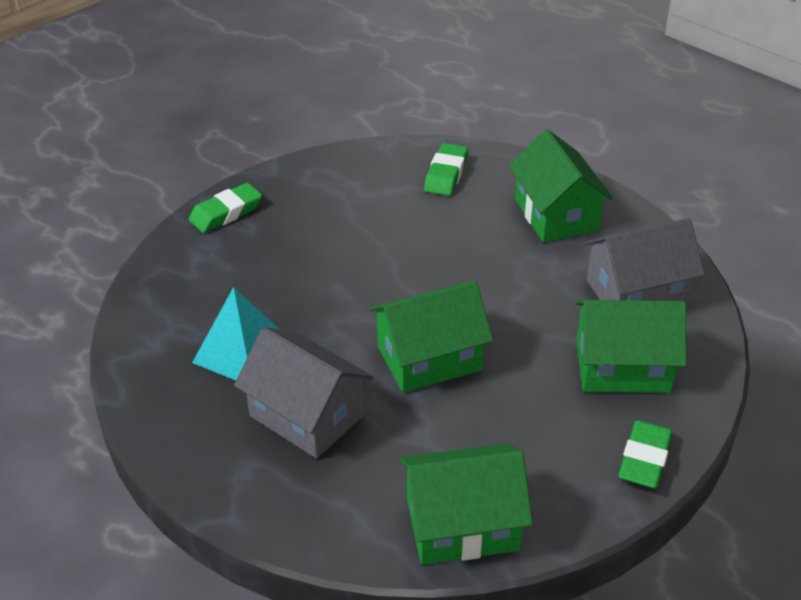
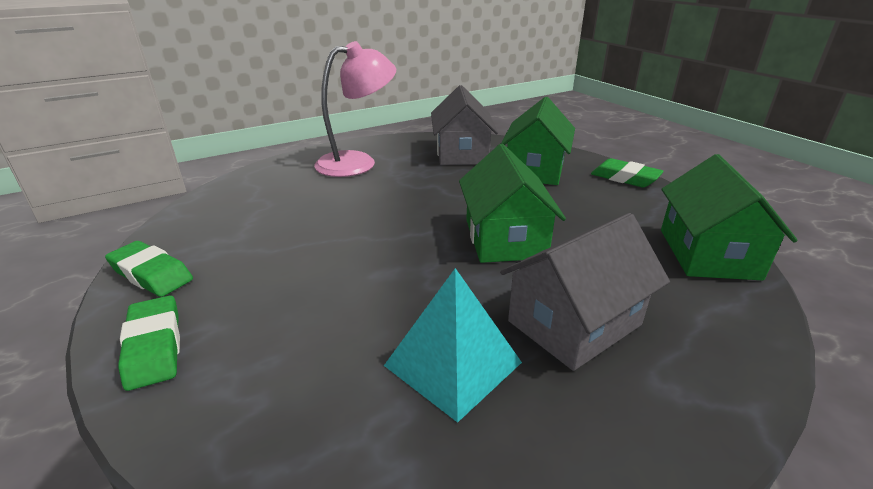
camera: 75 degrees left, 10 degrees down
(446, 174) = (258, 193): green eraser -> green eraser (151, 274)
(556, 214) = (357, 162): green house -> pink lamp

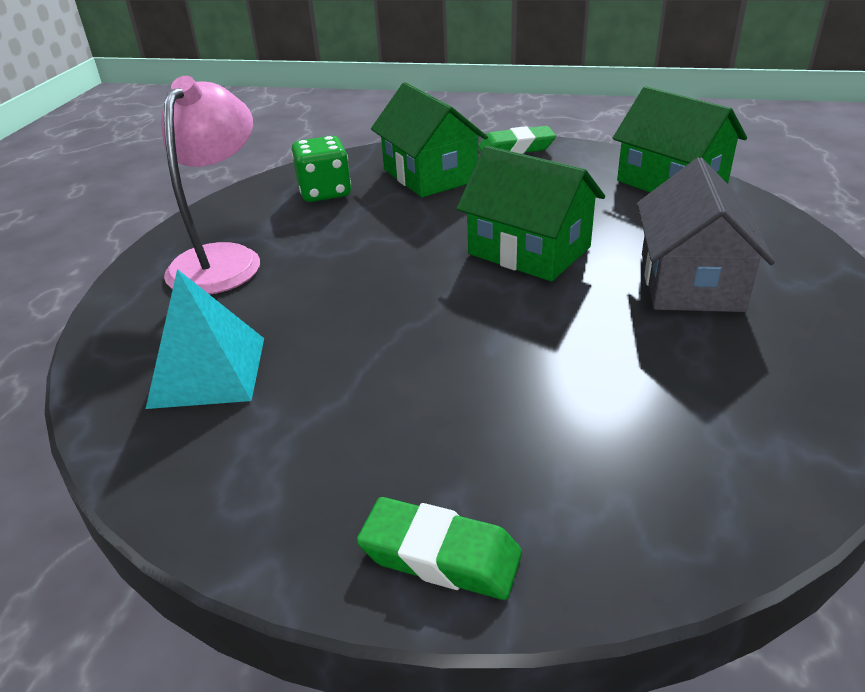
camera: 45 degrees left, 5 degrees up
(151, 274) = (259, 519): green eraser -> none
(452, 364) = (680, 363): turquoise pyramid -> turquoise pyramid (208, 371)
(461, 153) = (324, 192): grey house -> green dice

